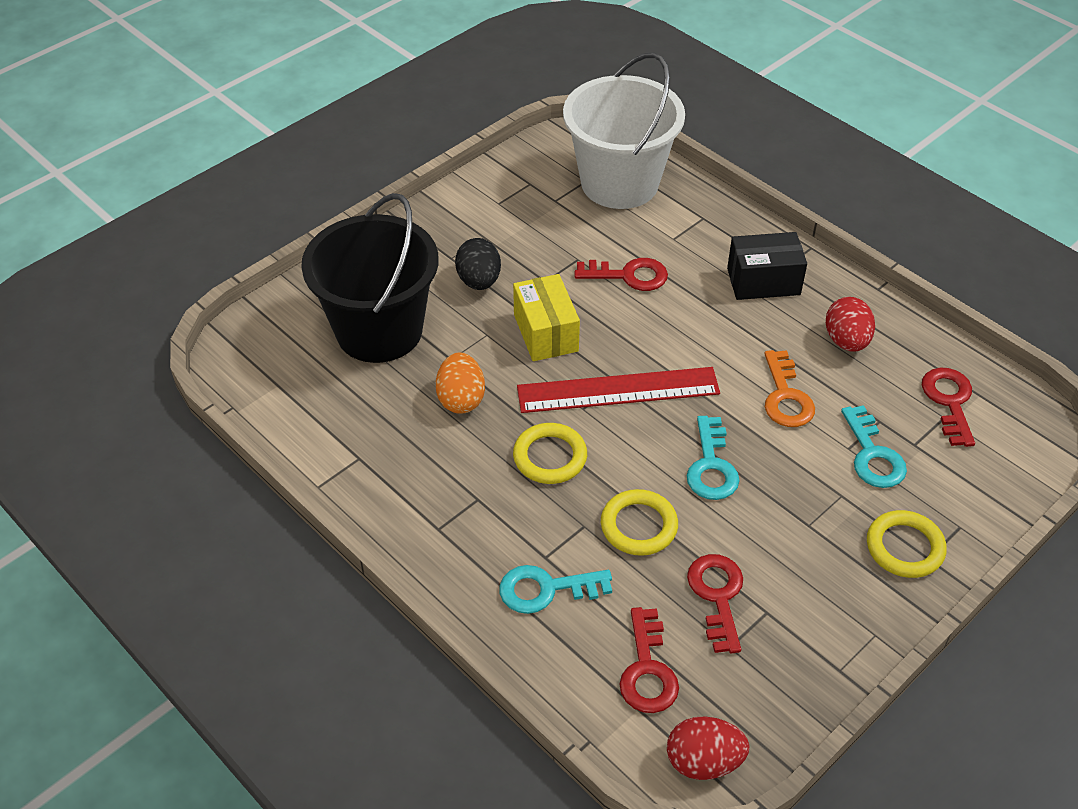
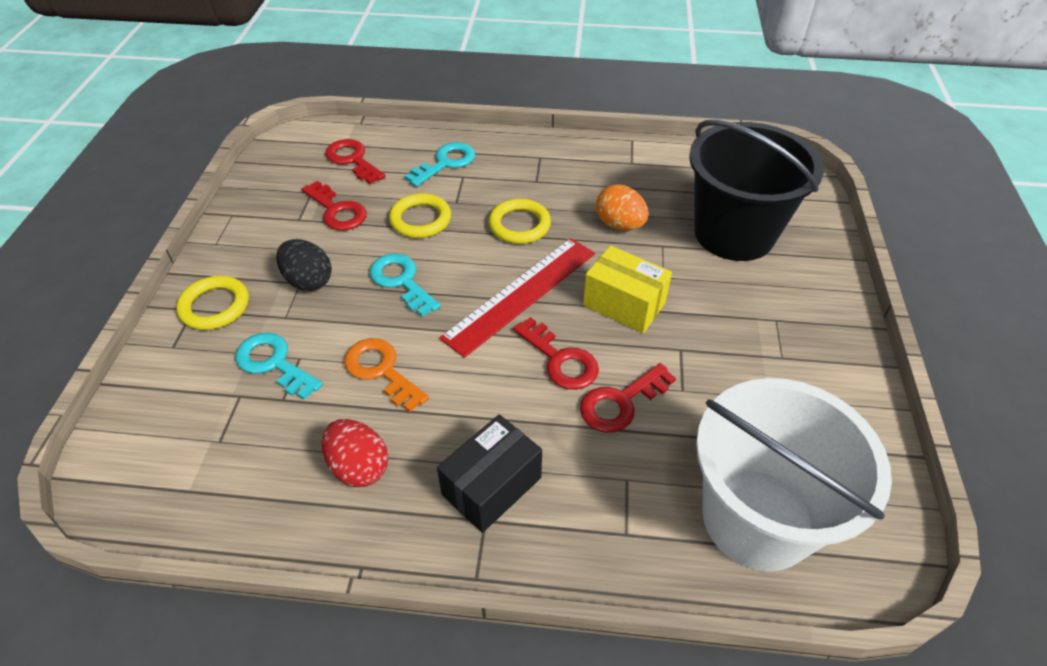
camera: 140 degrees right, 0 degrees up
(479, 281) = (727, 314): black egg -> black egg (308, 281)
(703, 761) = (291, 142): red egg -> none
(949, 402) = (219, 461): red key -> red key (560, 360)

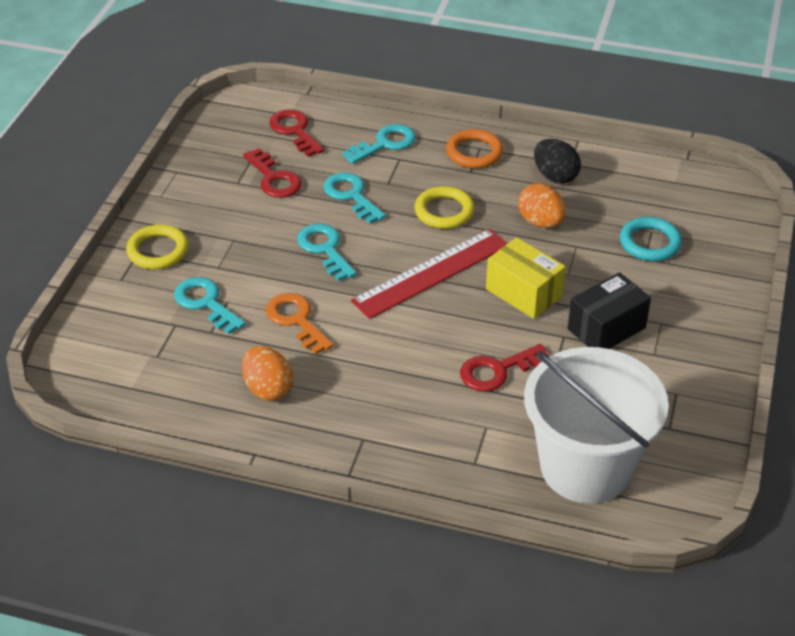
camera: 10 degrees right, 5 degrees down
(308, 281) = (241, 239): black egg -> black egg (555, 176)
(359, 467) = (268, 389): red egg -> orange egg
(420, 219) = (351, 196): yellow ring -> turquoise key
(491, 486) = (373, 416): black box -> black box (606, 328)
(535, 162) = (474, 153): none -> orange ring
(560, 360) = (453, 331): red key -> none
(734, 233) = (650, 243): black bucket -> turquoise ring

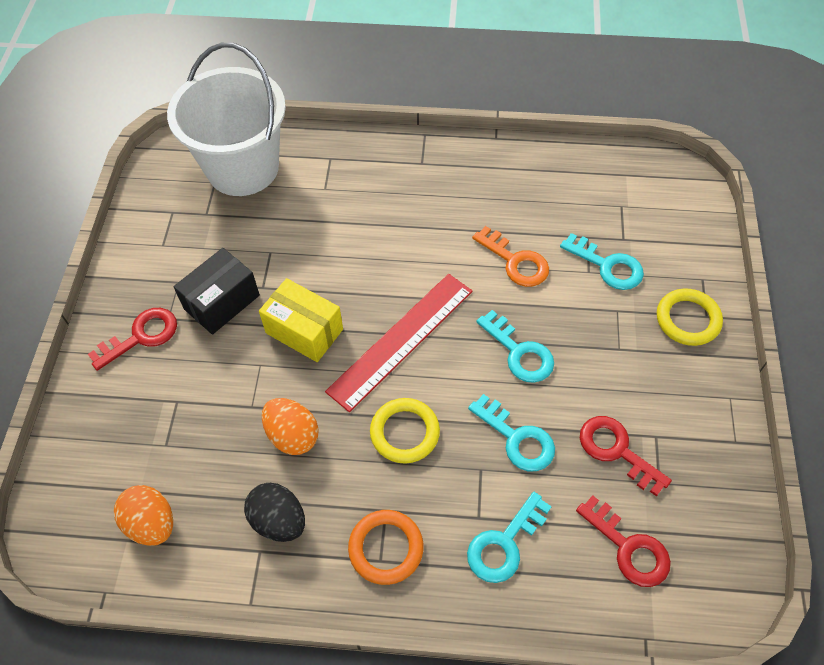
camera: 170 degrees right, 15 degrees up
(268, 389) = (513, 191): orange egg -> orange egg (152, 523)
(497, 371) = (321, 240): red key -> red key (141, 336)
(650, 243) = (169, 425): turquoise ring -> none

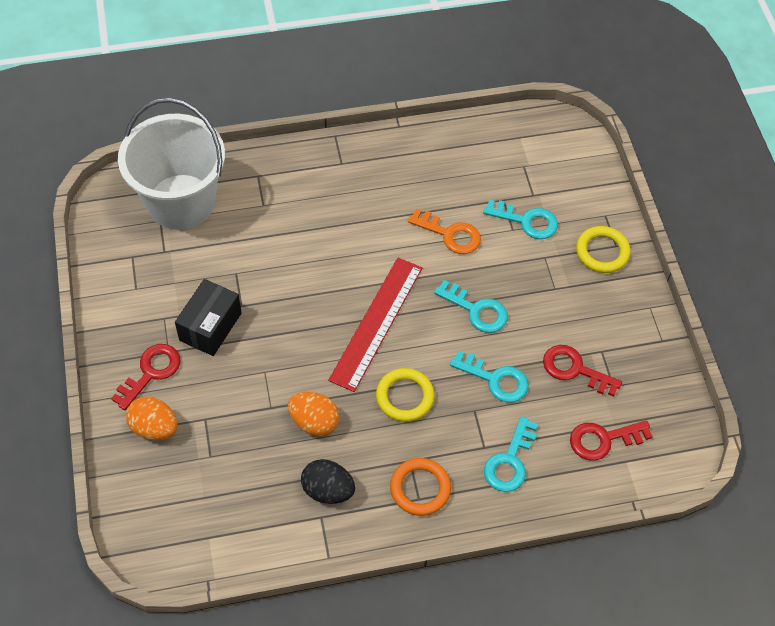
camera: 20 degrees left, 0 degrees up
(152, 523) = (224, 519): orange egg -> orange egg (154, 428)
(304, 331) = (292, 334): yellow box -> none
(628, 547) = (603, 440): red key -> red key turned 135 degrees clockwise

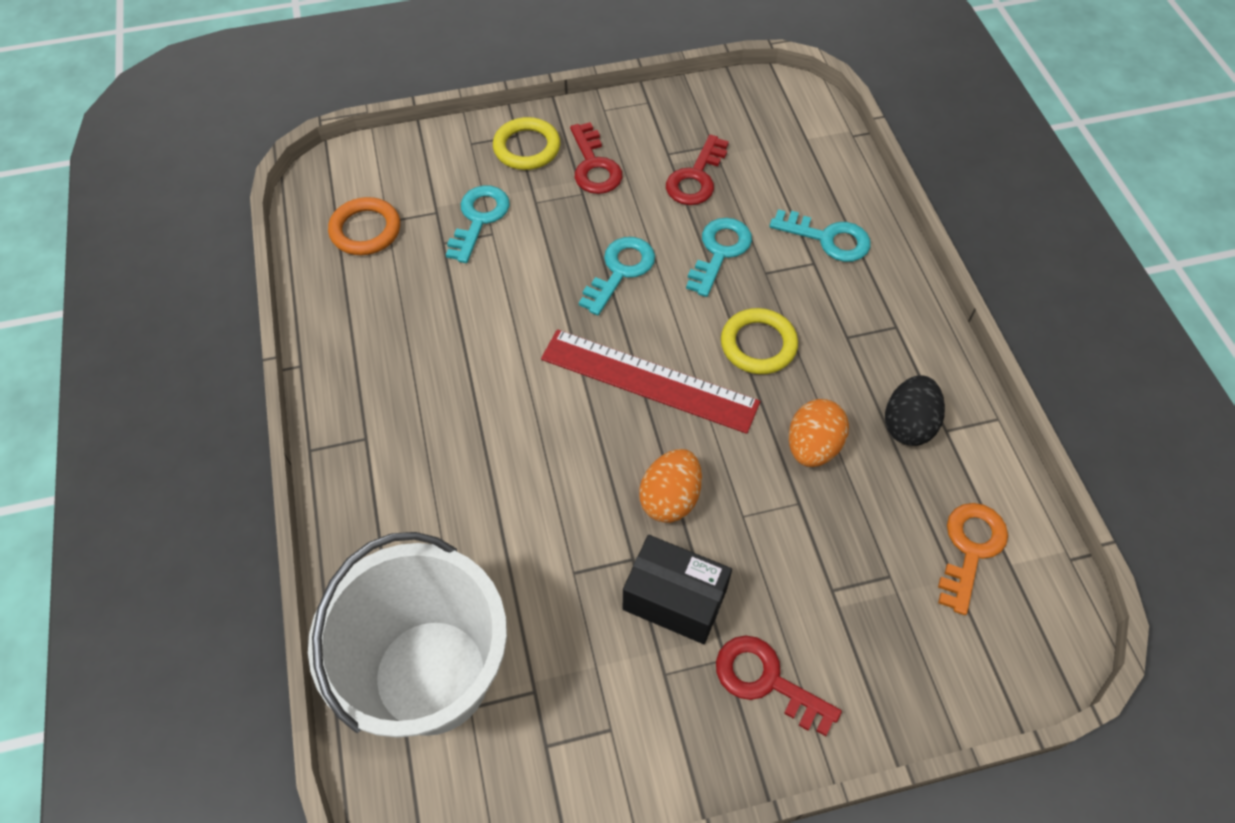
camera: 90 degrees left, 0 degrees up
(154, 428) = (860, 662): orange egg -> orange egg (670, 498)
(420, 488) = (882, 325): orange ring -> orange ring (365, 230)
(450, 234) = (500, 300): orange key -> orange key (970, 549)
(603, 440) = (784, 156): red key -> red key (594, 166)

